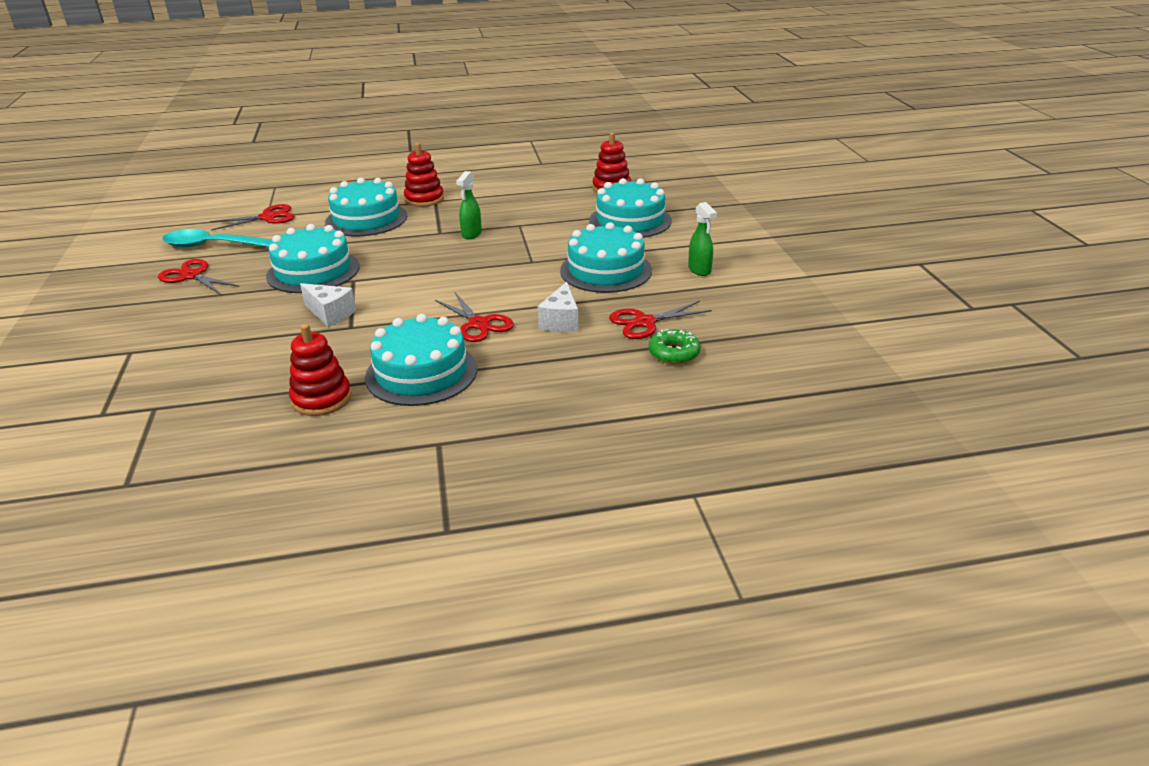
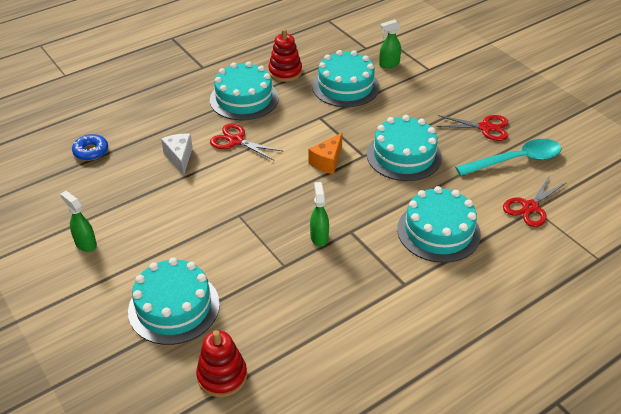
camera: 155 degrees right, 10 degrees up
(167, 372) = (389, 64): none -> green spray bottle
(330, 314) = (344, 123): white cheese -> none
(397, 283) = (327, 161): none -> orange cheese
(424, 199) = (418, 283): red stacking toy -> none
(606, 270) = (169, 221): turquoise cake -> turquoise cake (345, 86)
(644, 322) = (118, 172): red scissors -> none
(674, 353) = (91, 151): green donut -> blue donut

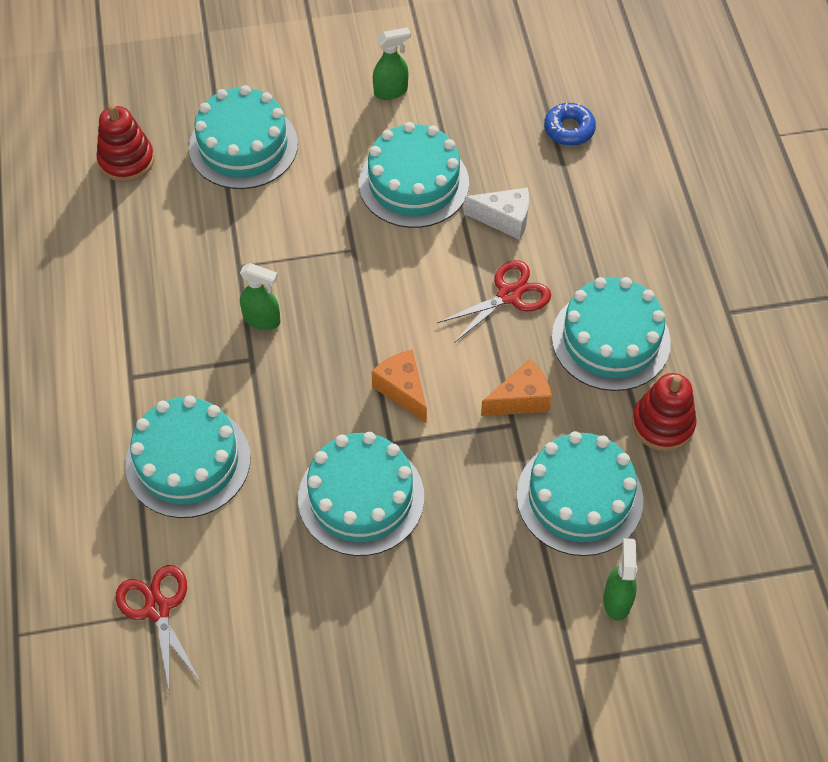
camera: 115 degrees right, 15 degrees up
(168, 205) = (413, 183): none -> turquoise cake
(303, 118) = (521, 400): none -> orange cheese
(485, 128) = (362, 659): red scissors -> none
(515, 160) = (262, 655): turquoise spoon -> none

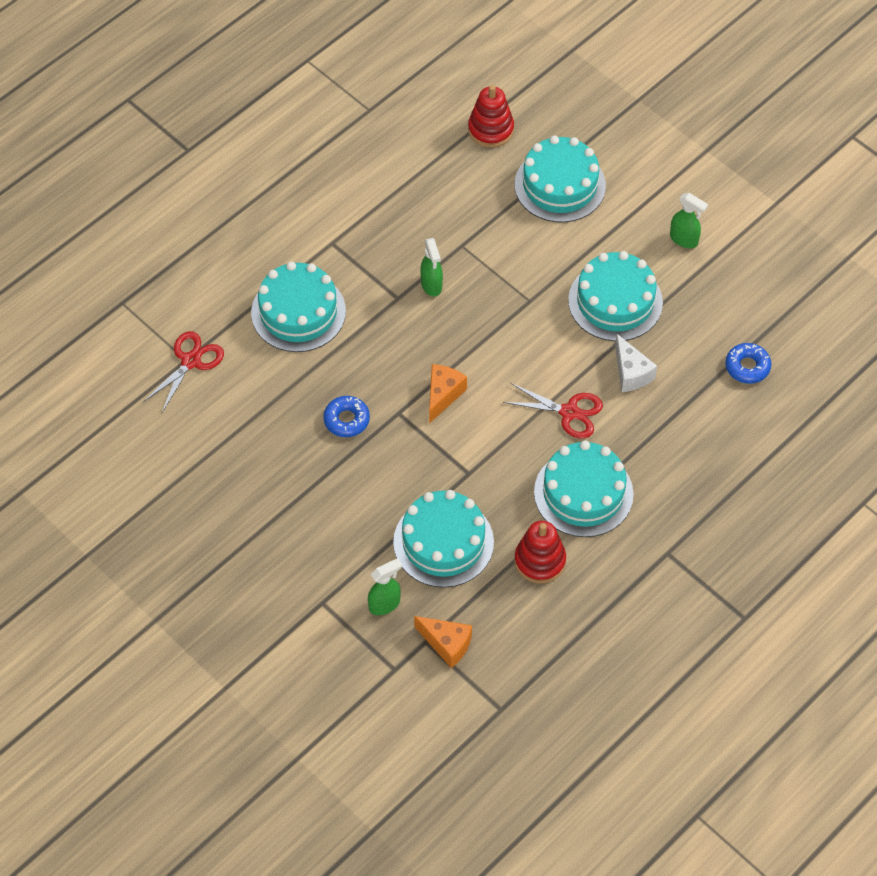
camera: 55 degrees right, 0 degrees up
(361, 497) = (346, 420): turquoise cake -> blue donut
(521, 400) = (491, 467): orange cheese -> orange cheese (447, 644)

